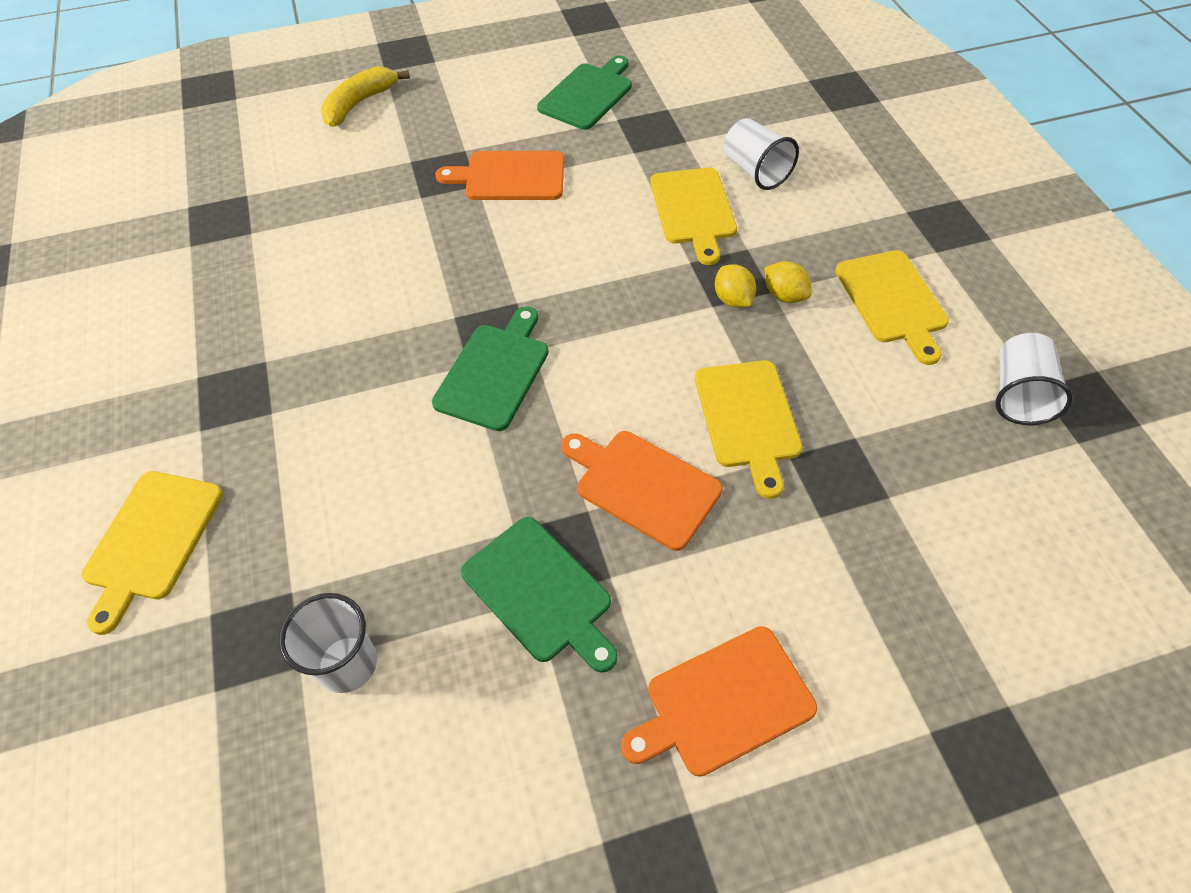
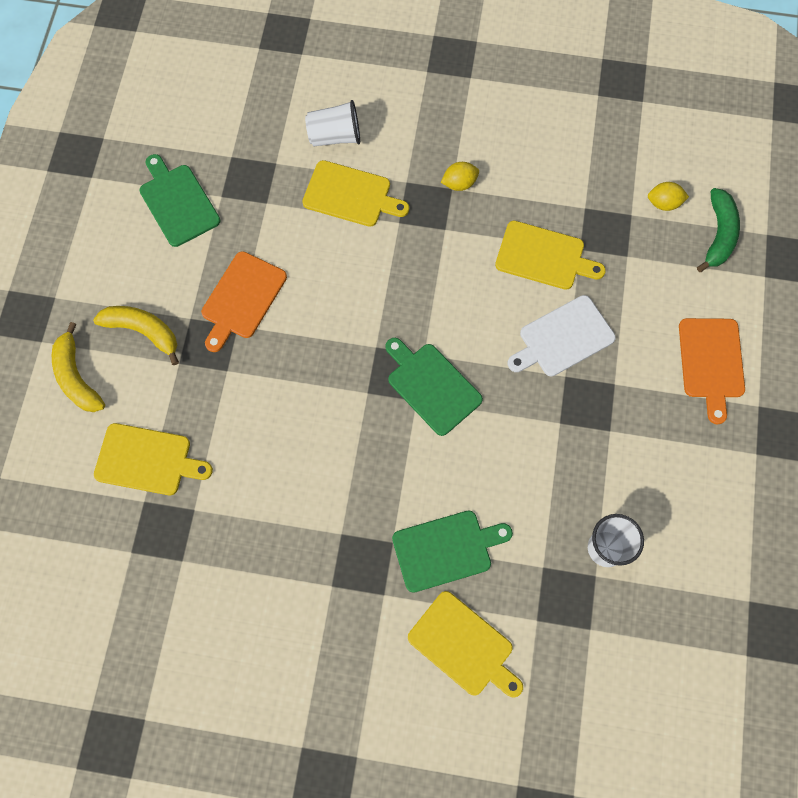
camera: 65 degrees left, 15 degrees up
(431, 126) = (143, 331): none -> yellow banana
(540, 592) = (607, 425): green cutting board -> green cutting board (446, 549)
(643, 486) = (563, 338): orange cutting board -> white cutting board
(732, 299) = (446, 215): yellow lemon -> yellow lemon (664, 203)
(892, 301) = (496, 126): yellow cutting board -> yellow cutting board (147, 460)
(949, 629) = (718, 235): none -> green banana
(1018, 394) = (598, 108): white cup -> none

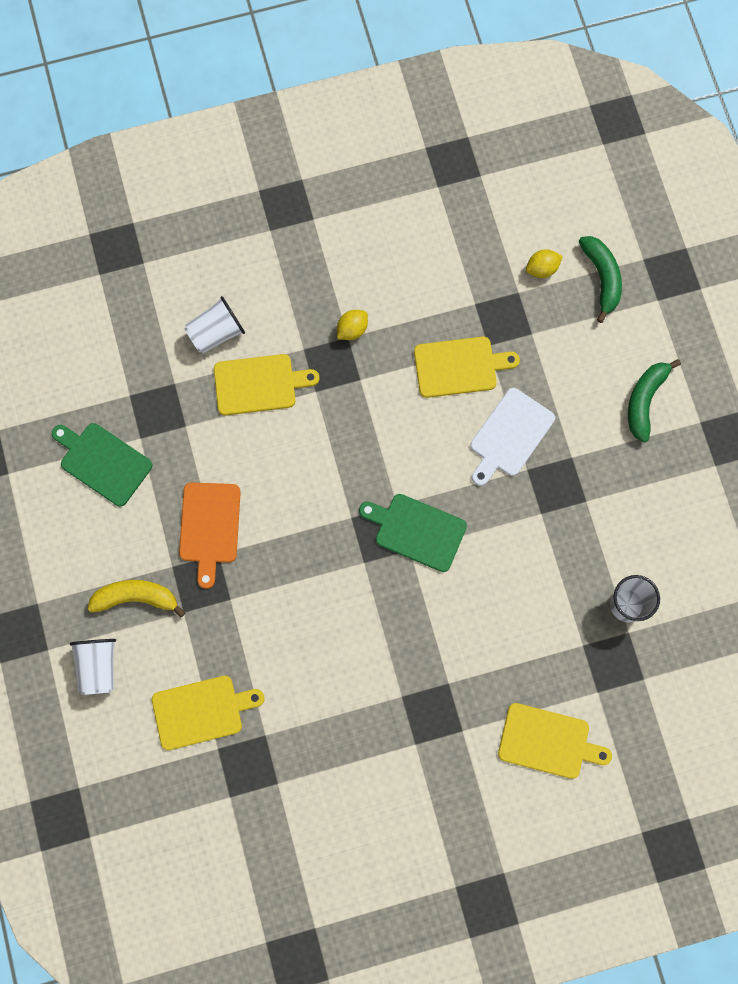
camera: 25 degrees left, 5 degrees up
(77, 377) = (98, 667): yellow banana -> white cup
(446, 549) = (496, 668): green cutting board -> none
(711, 362) = (645, 400): orange cutting board -> green banana

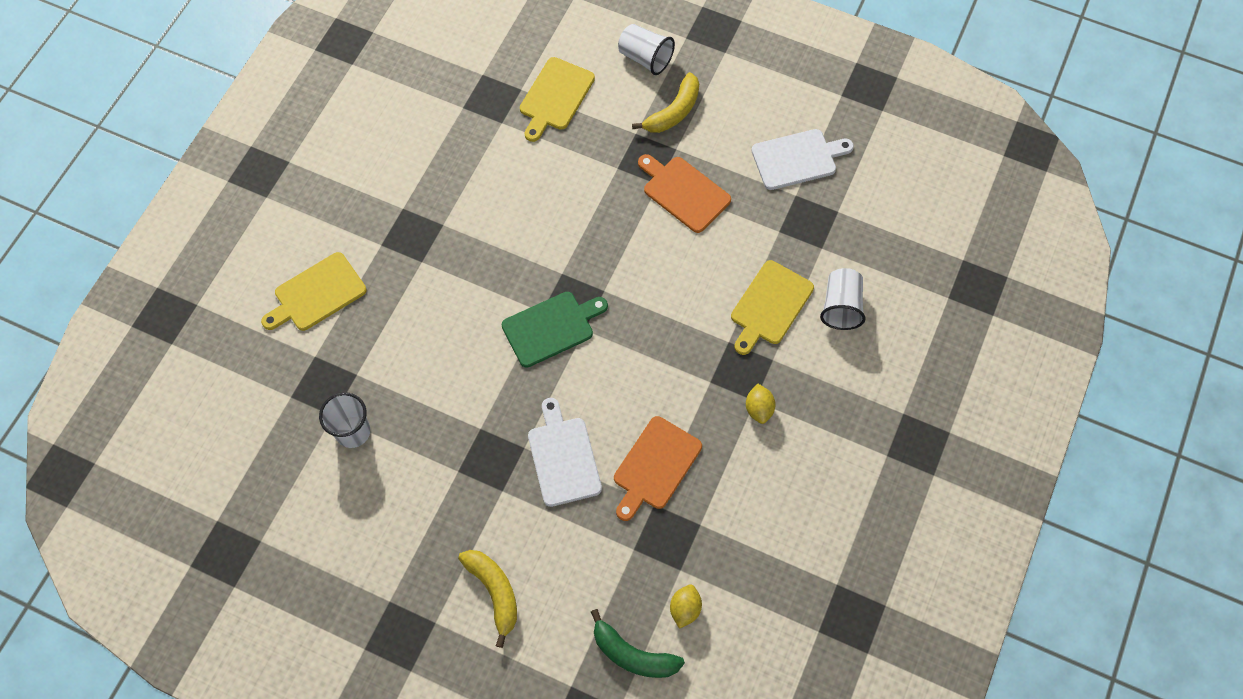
camera: 130 degrees right, 10 degrees down
(103, 462) = (797, 159): green cutting board -> white cutting board
(459, 366) = (655, 466): yellow cutting board -> orange cutting board
(645, 400) = (494, 592): green banana -> yellow banana

